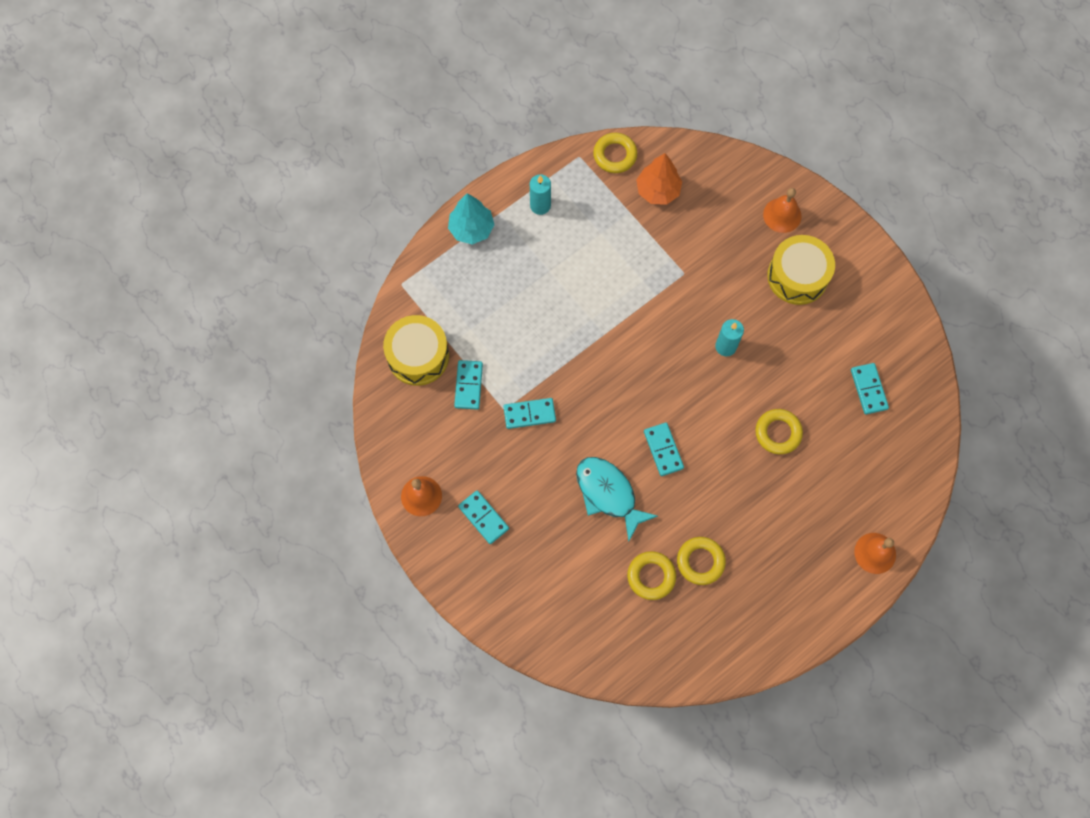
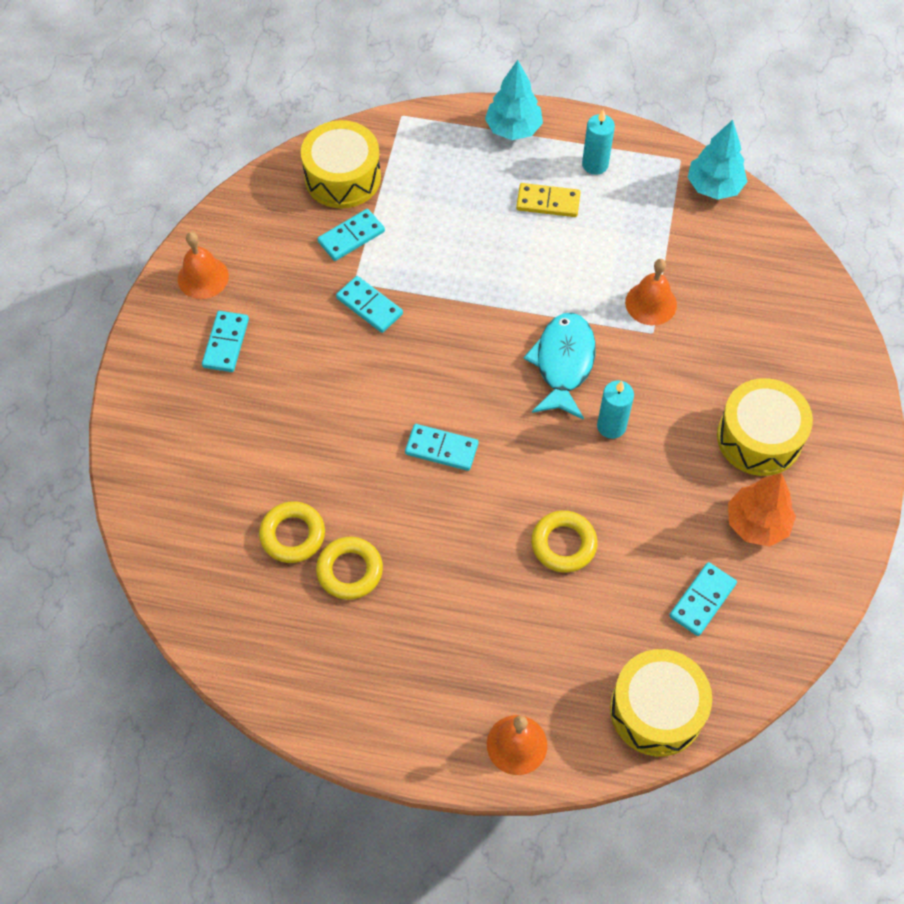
camera: 50 degrees right, 10 degrees down
(544, 254) = (548, 202): none -> yellow domino
(608, 494) = (348, 433): turquoise fish -> turquoise fish (563, 364)
(615, 155) = (714, 187): yellow ring -> turquoise tree
(658, 190) = (717, 248): orange tree -> orange tree (757, 523)
(663, 450) = (441, 449): turquoise domino -> turquoise domino turned 75 degrees clockwise
(782, 215) = (812, 375): orange bell -> orange bell (651, 303)
(911, 465) = (656, 710): none -> yellow drum

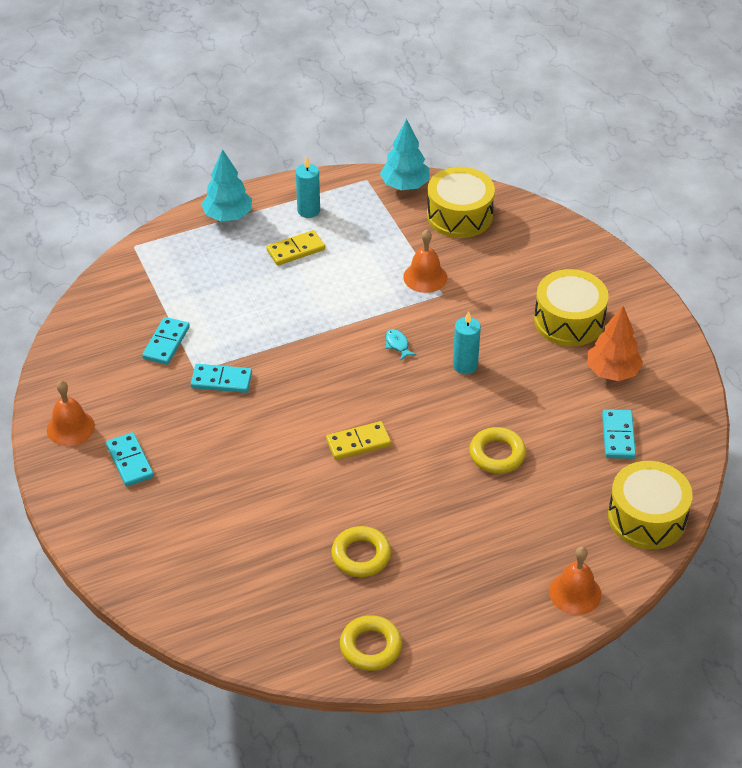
camera: 35 degrees left, 15 degrees down
(292, 535) = (297, 557): yellow ring -> yellow ring (370, 647)
(342, 177) = (124, 307): yellow drum -> yellow drum (459, 215)
(441, 449) = (358, 442): turquoise domino -> yellow domino
(563, 364) = (397, 344): turquoise fish -> turquoise fish, size x0.41

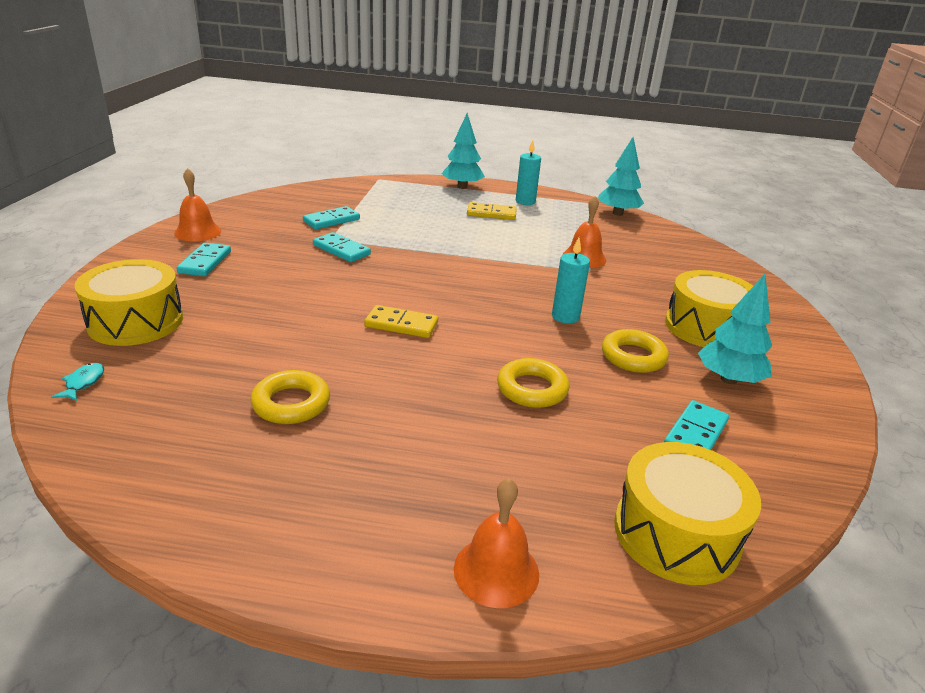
camera: 30 degrees right, 15 degrees down
(370, 647) = (184, 490): yellow ring -> yellow ring (633, 357)
(397, 344) = (514, 283): turquoise fish -> turquoise fish (83, 383)
(459, 215) = (650, 239): yellow drum -> yellow drum (136, 321)
(612, 372) = (729, 379): orange tree -> turquoise tree

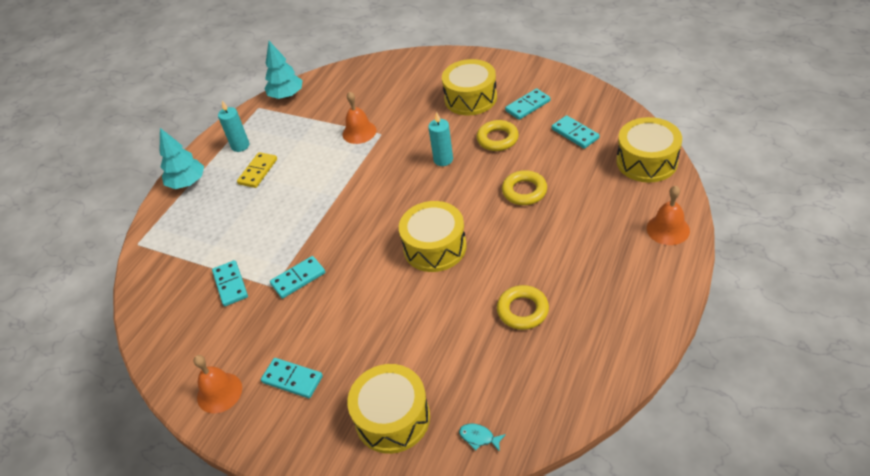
camera: 65 degrees left, 15 degrees up
(401, 324) = (435, 247): yellow domino -> yellow drum
(729, 379) = (528, 106): turquoise tree -> turquoise domino

